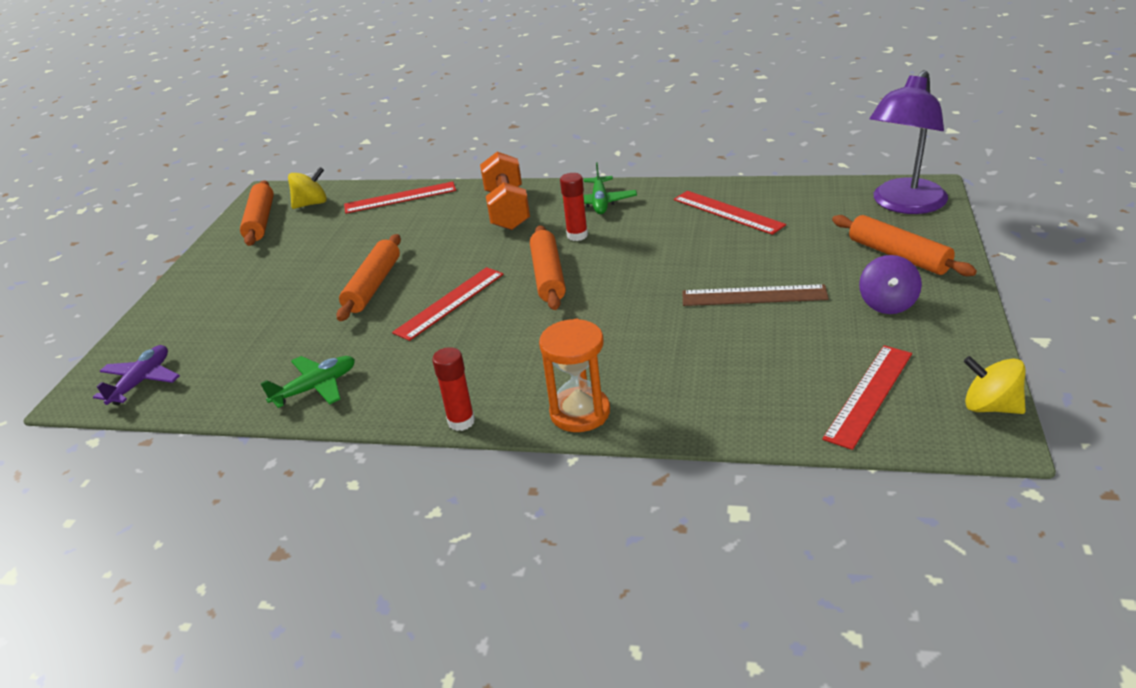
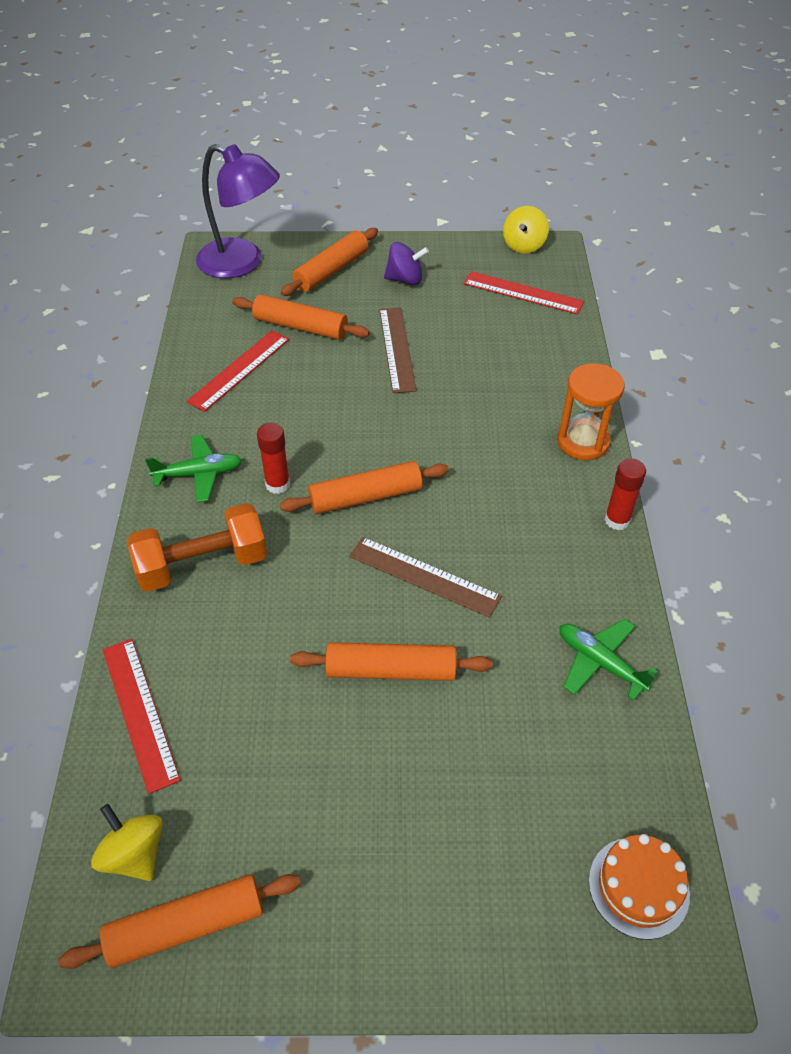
camera: 105 degrees left, 15 degrees up
(141, 382) = (638, 887): purple plane -> orange cake
(449, 303) = (424, 576): red ruler -> brown ruler
(793, 240) = (300, 327): none -> orange rolling pin

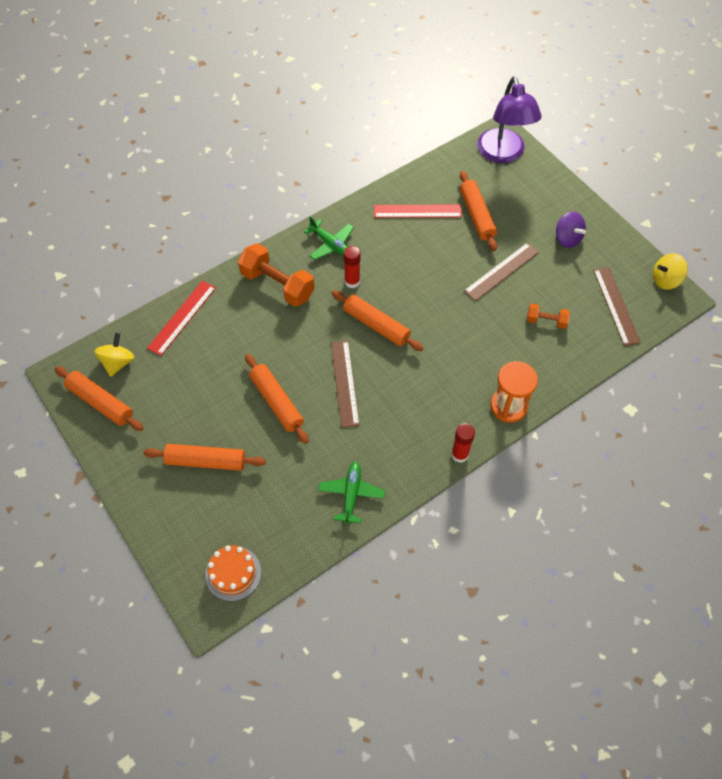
camera: 55 degrees right, 10 degrees up
(331, 270) = (539, 198): orange rolling pin -> orange rolling pin (206, 461)
(495, 351) = (546, 321): none -> orange dumbbell
(523, 293) = (616, 305): red ruler -> brown ruler

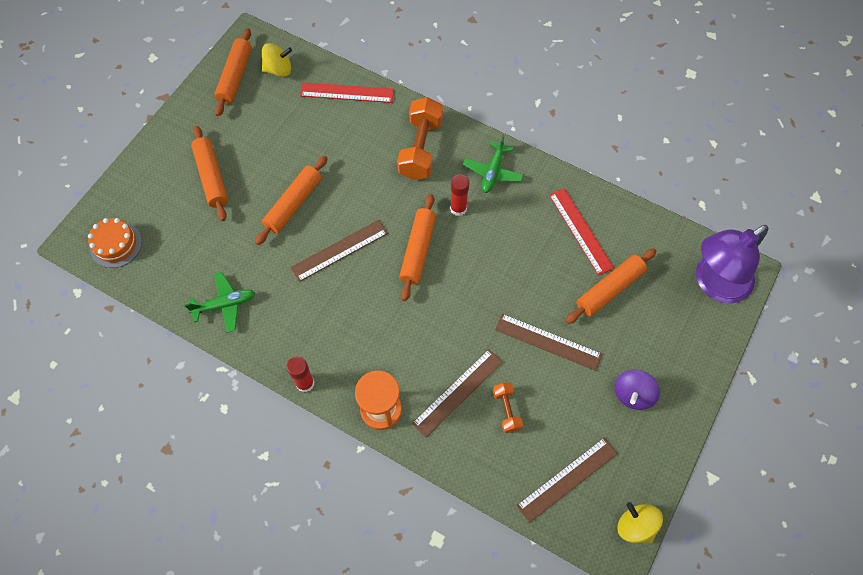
camera: 65 degrees right, 5 degrees up
(517, 347) = (458, 392): none -> brown ruler

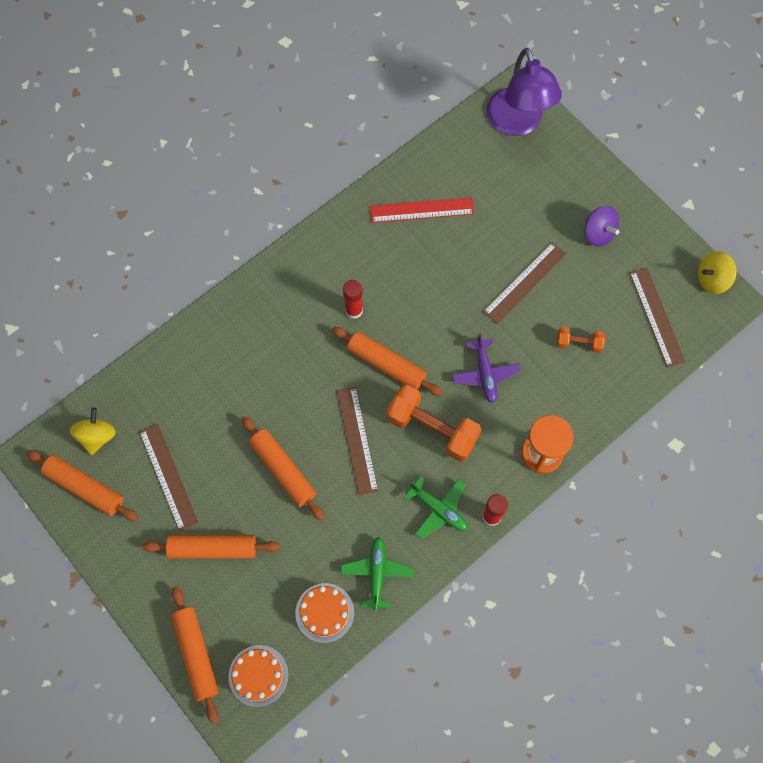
camera: 70 degrees left, 5 degrees up
(180, 276) = (324, 612): none -> orange cake
(347, 92) = (162, 372): red ruler -> none
(420, 149) = (268, 322): orange dumbbell -> orange dumbbell (432, 429)
(441, 335) = (485, 374): none -> purple plane
(458, 392) = (547, 379): brown ruler -> brown ruler (168, 476)
(493, 172) = (324, 263): green plane -> green plane (438, 509)
(609, 289) = (491, 210): orange rolling pin -> orange rolling pin (196, 654)

